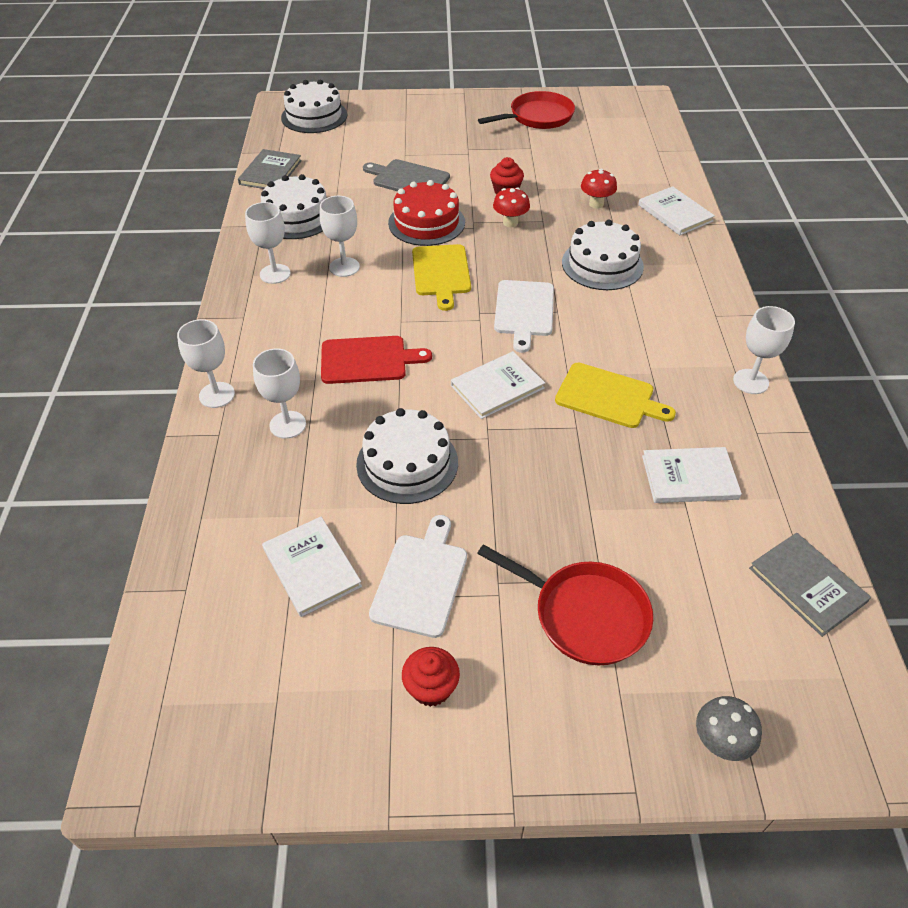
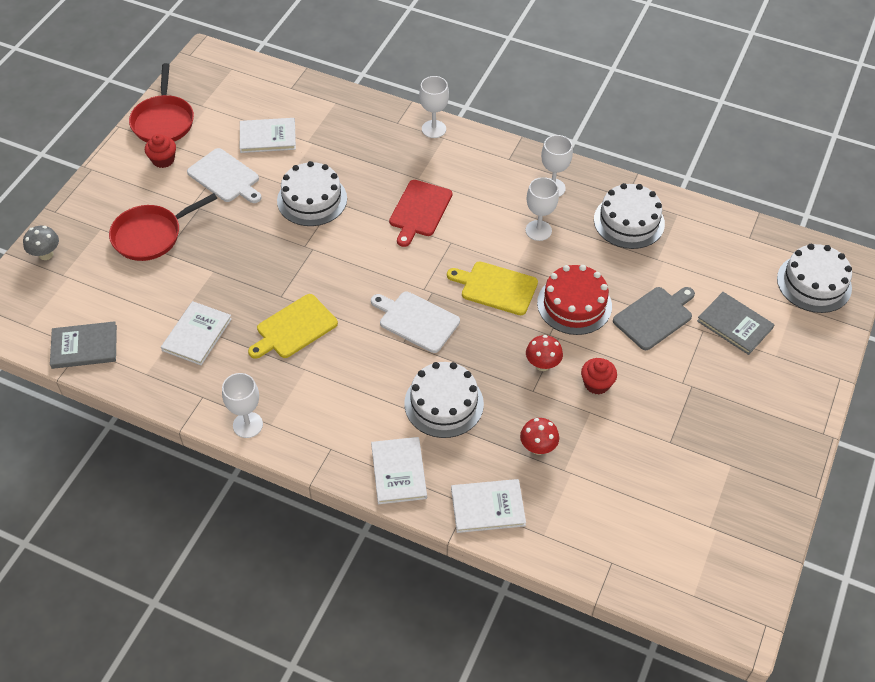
camera: 115 degrees right, 5 degrees up
(270, 172) = (712, 223): grey book -> grey book (734, 324)
(287, 425) = (384, 155): white goblet -> none
(497, 387) = (346, 270): white book -> white book (398, 472)
(538, 117) = (736, 480): red pan -> red pan (163, 121)

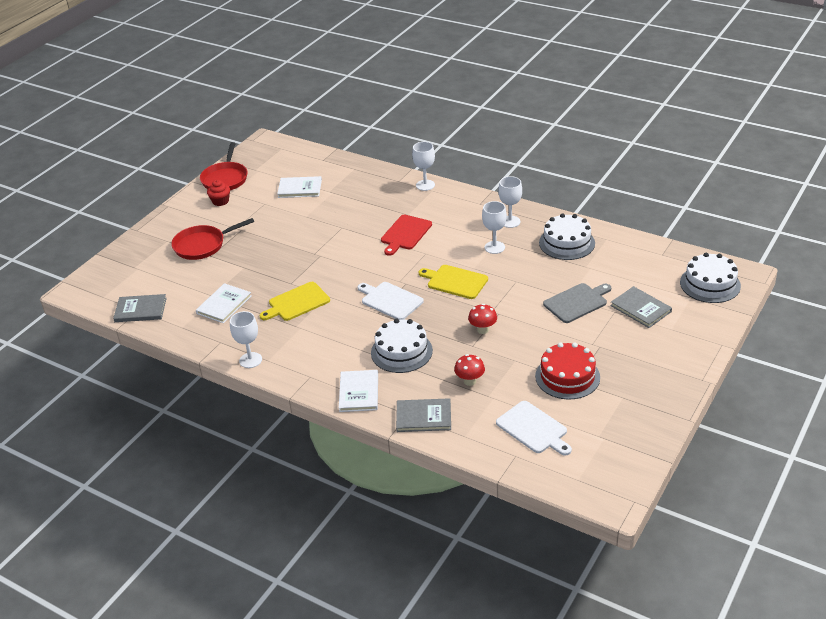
camera: 10 degrees right, 15 degrees down
(46, 254) = (124, 255): grey mushroom -> none
(225, 177) = (264, 212): white cutting board -> white cutting board (533, 429)
(312, 199) = (325, 226): white cake -> none
(488, 507) = (423, 417): white book -> grey book
(574, 304) = (514, 293): red cake -> red cake (567, 376)
(596, 384) = (523, 343): red cupcake -> none

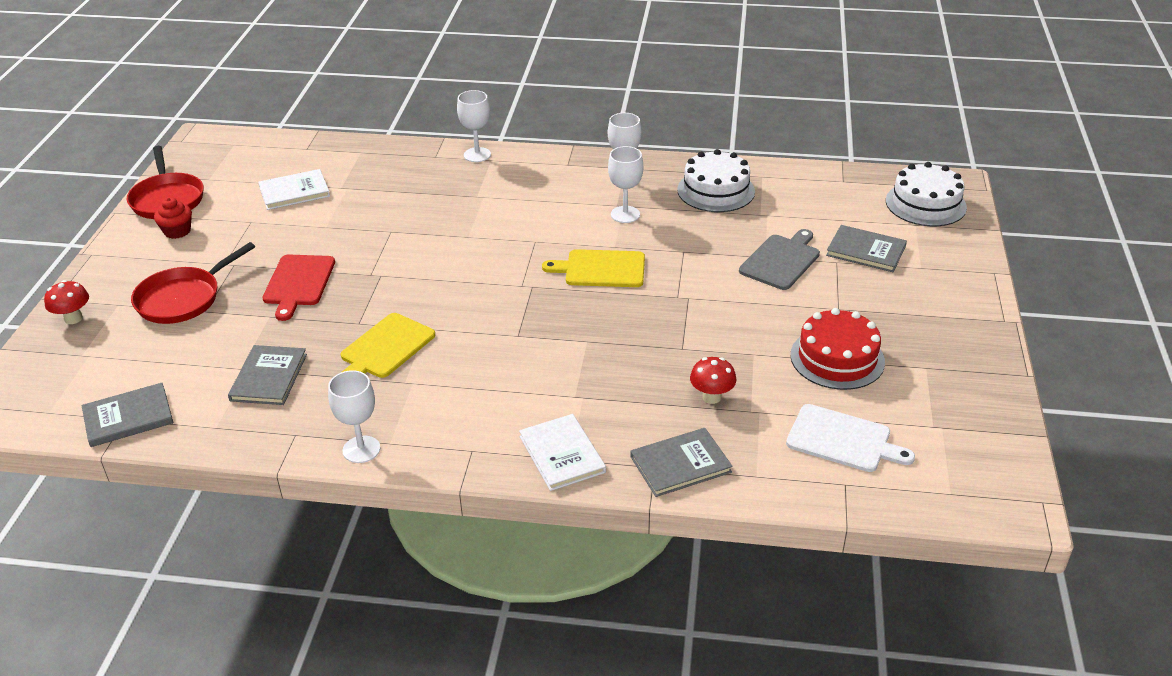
camera: 25 degrees left, 0 degrees up
(224, 305) = (269, 377): white book -> grey book
(390, 300) = (525, 314): white cutting board -> none
(401, 351) = (587, 380): white cake -> none
(405, 234) = (489, 221): red cutting board -> red cutting board (298, 283)
(483, 330) = (682, 324): red mushroom -> red mushroom (73, 318)

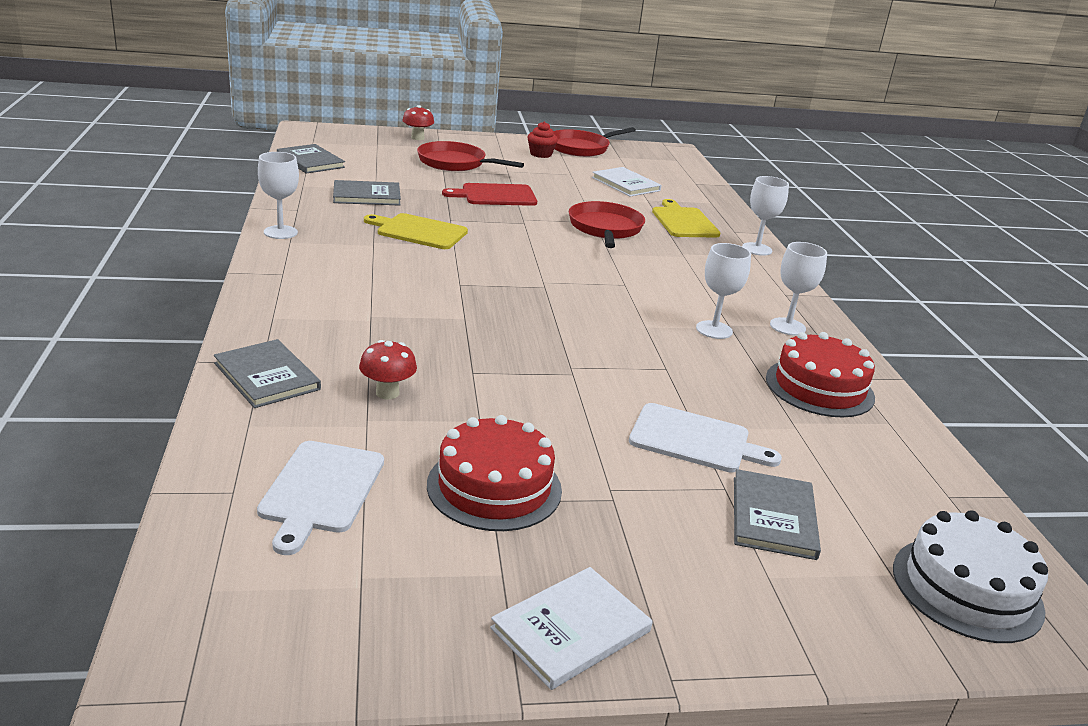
camera: 70 degrees right, 10 degrees down
(409, 228) = (605, 229): none -> red pan
(562, 454) = (279, 313): white book -> white book (571, 629)
(601, 269) = (597, 320): yellow cutting board -> yellow cutting board (683, 222)
(716, 190) = (819, 387): white cake -> red cake
(781, 260) = (695, 440): grey cutting board -> white cutting board

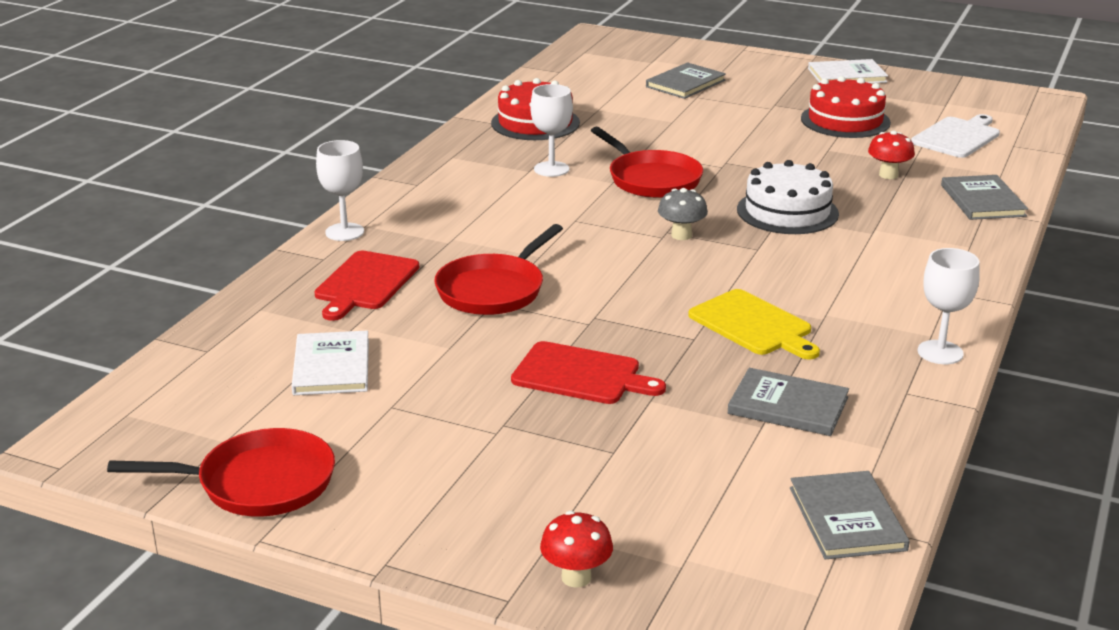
camera: 145 degrees left, 0 degrees up
(455, 163) = (571, 470): red pan -> red pan (651, 179)
(530, 285) = (681, 235): none -> grey mushroom
(541, 154) = (372, 473): red cupcake -> none
(683, 222) = (365, 283): yellow cutting board -> red cutting board
(695, 440) = (682, 116): white cutting board -> none
(787, 326) = (475, 160): white goblet -> none
(967, 588) = (622, 51): white cake -> white cake (787, 211)

